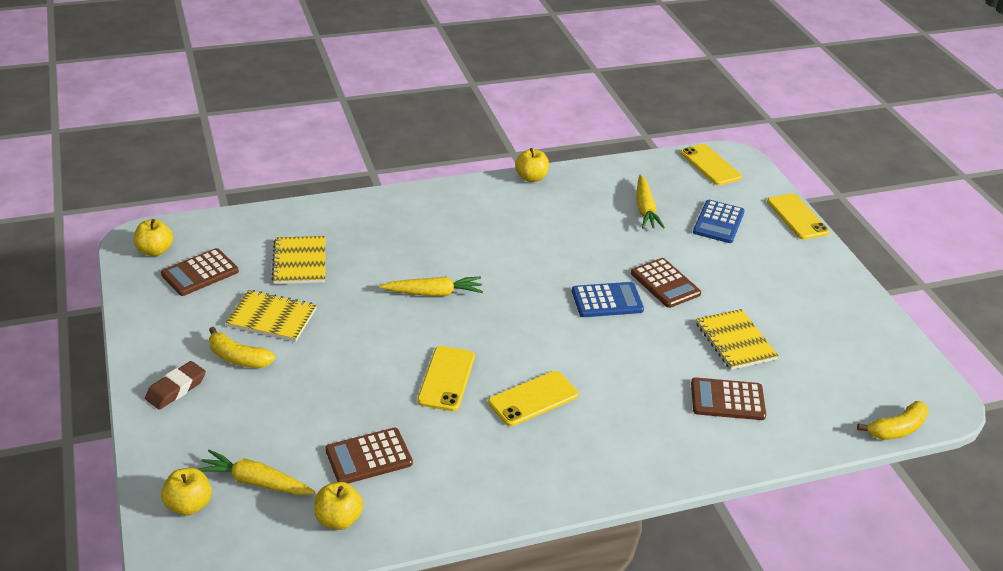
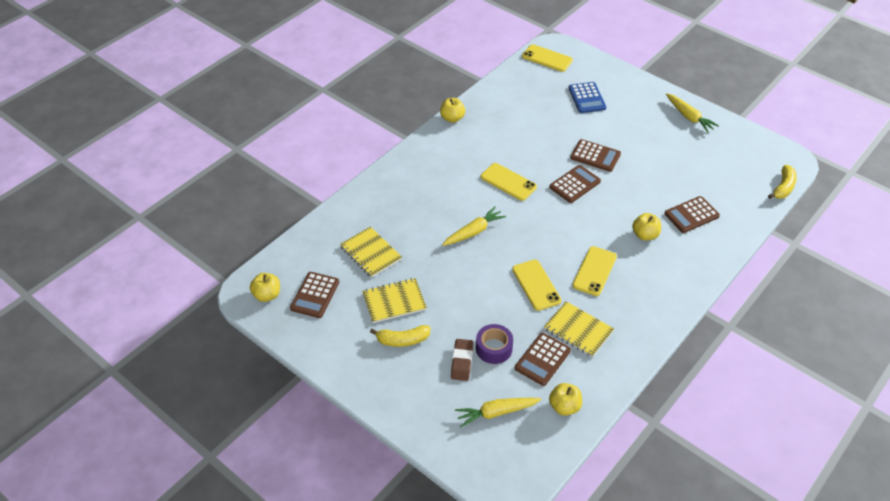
camera: 30 degrees left, 10 degrees up
(176, 389) = (387, 382): brown eraser -> brown eraser (462, 362)
(189, 505) = (474, 450): yellow apple -> yellow apple (645, 235)
(326, 416) = (494, 348): none -> purple tape
(607, 300) = (575, 184): blue calculator -> brown calculator
(645, 209) = (538, 109): yellow carrot -> yellow carrot (689, 117)
(735, 341) = (663, 175): yellow notebook -> yellow notebook (578, 330)
(797, 217) = (625, 73): yellow phone -> yellow phone (508, 182)

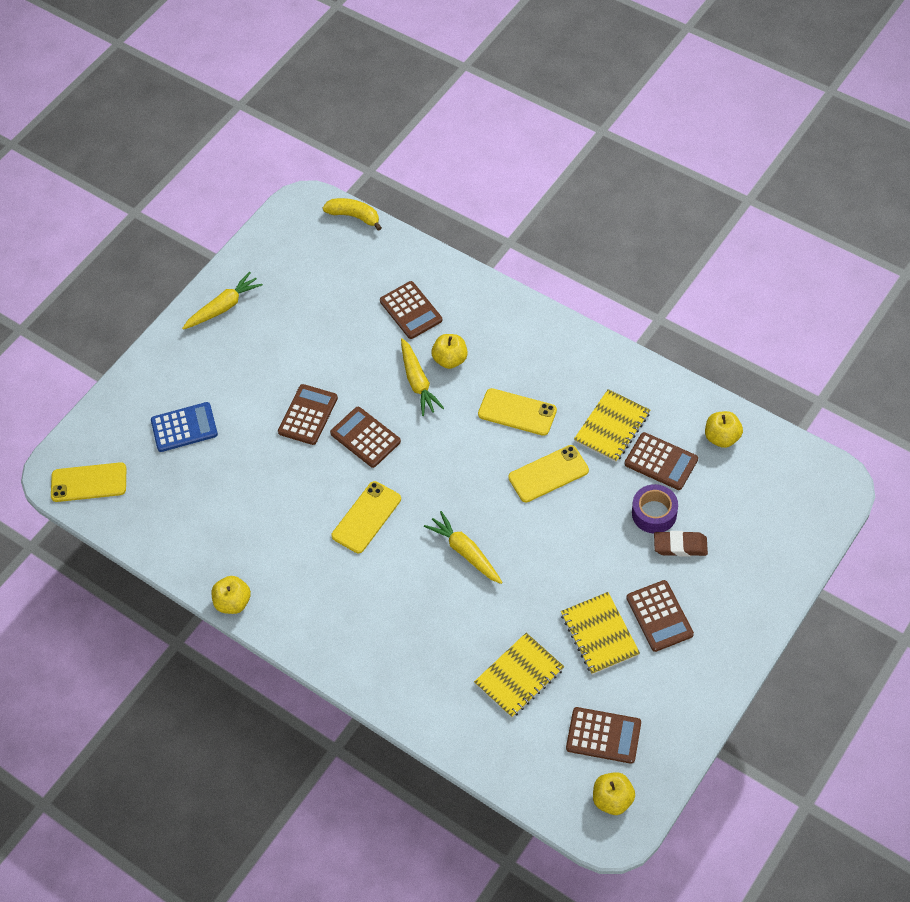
camera: 90 degrees left, 10 degrees up
(402, 340) = (659, 616): yellow banana -> brown calculator
(496, 412) = (744, 503): yellow carrot -> yellow carrot (418, 382)
(547, 58) = (89, 482): yellow phone -> yellow phone turned 60 degrees clockwise

